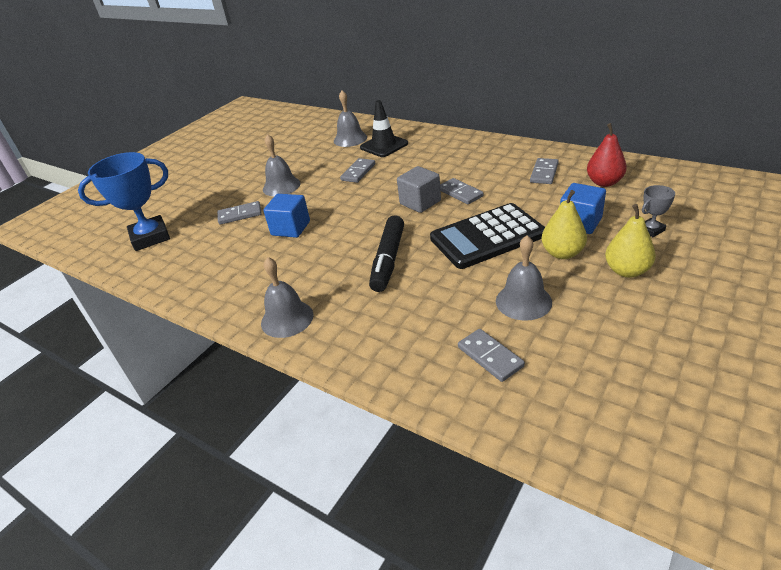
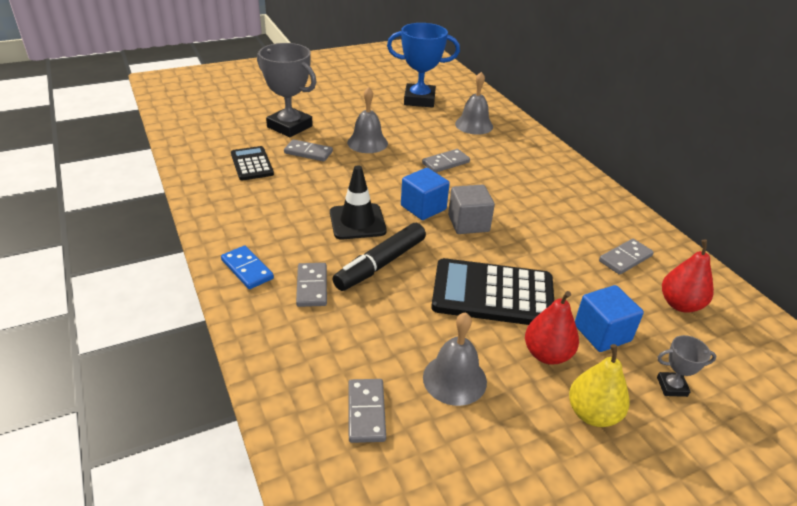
camera: 25 degrees right, 0 degrees up
(150, 237) = (225, 137): blue trophy -> blue trophy (419, 100)
(199, 245) = (252, 164): none -> black calculator
(201, 204) = (289, 126): none -> grey trophy
(287, 318) = (247, 269): grey bell -> blue domino
(291, 228) = (334, 187): blue cube -> blue cube (423, 207)
(384, 146) = (497, 147): black traffic cone -> black traffic cone (357, 222)
(460, 193) = (516, 234): grey domino -> grey domino (312, 286)
(562, 253) = (547, 354): yellow pear -> red pear

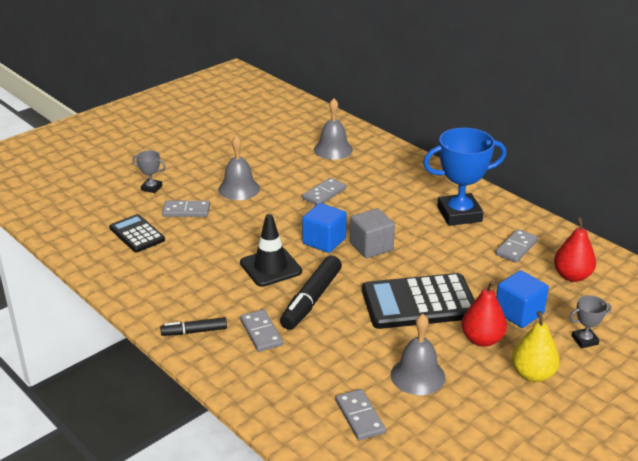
camera: 15 degrees left, 5 degrees down
(247, 269) = (194, 331): blue domino -> black marker
(289, 126) = (151, 188): grey trophy -> grey trophy, size x0.46
(419, 100) = (267, 133): blue trophy -> blue trophy (459, 214)

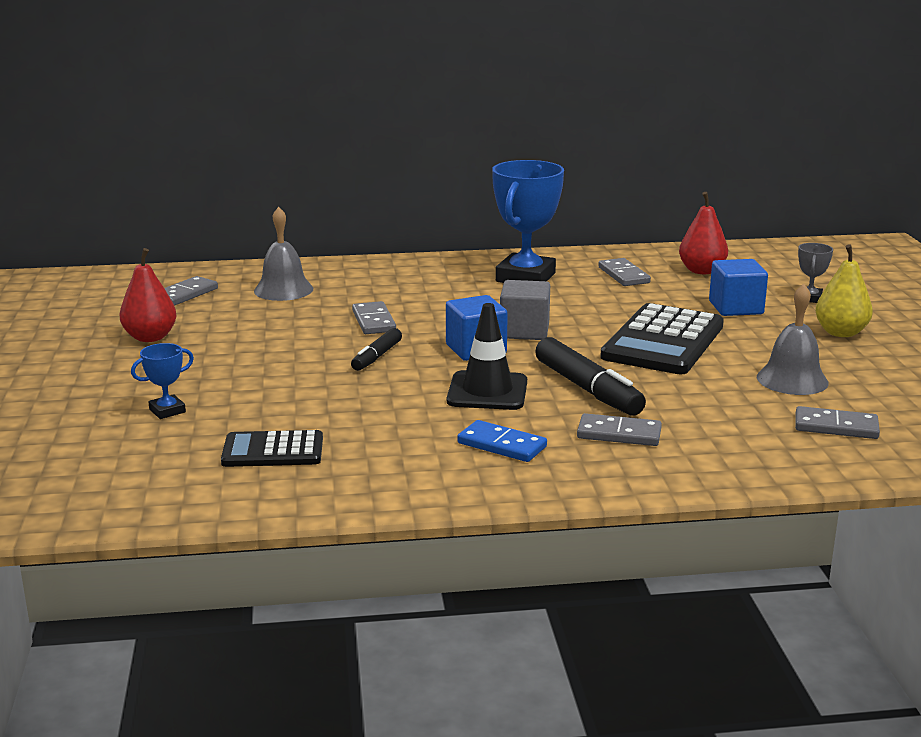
camera: 55 degrees left, 10 degrees down
(151, 188) = (167, 411): grey trophy -> blue trophy
(186, 211) = (270, 404): grey domino -> grey domino (185, 294)
(194, 331) = (566, 473): black marker -> black marker (377, 357)
(207, 298) = (501, 445): none -> blue domino
(239, 189) = (275, 360): grey bell -> none
(482, 339) = (762, 335): red pear -> red pear (150, 337)

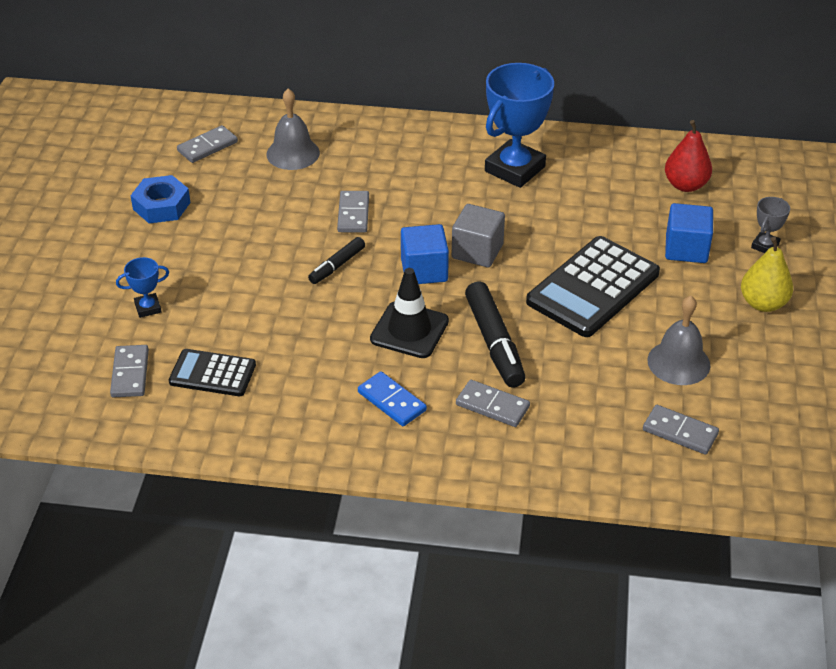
camera: 15 degrees right, 20 degrees up
(150, 337) = (161, 206): red pear -> blue nut
(624, 275) = (608, 180): grey domino -> grey domino (130, 373)

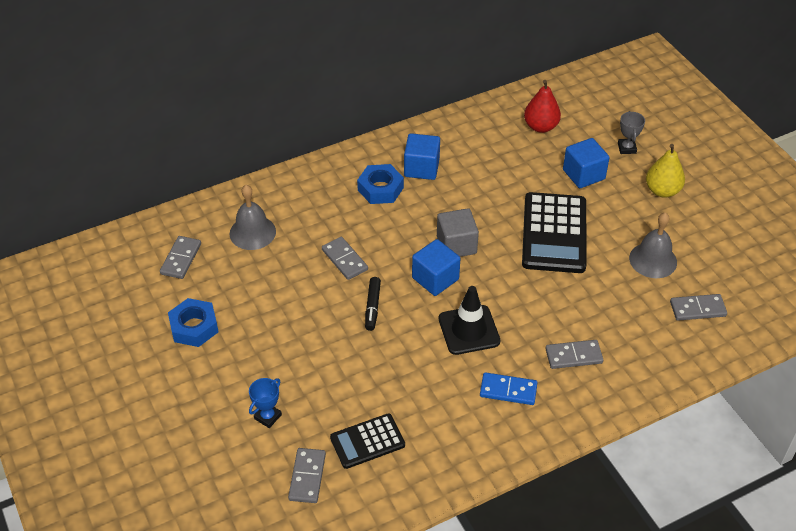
camera: 35 degrees left, 5 degrees up
(130, 373) = (307, 477): grey domino -> grey domino turned 45 degrees clockwise
(453, 169) = (380, 189): none -> blue nut
(494, 343) = (531, 308): black marker -> none
(515, 169) = (421, 168): blue trophy -> blue cube

